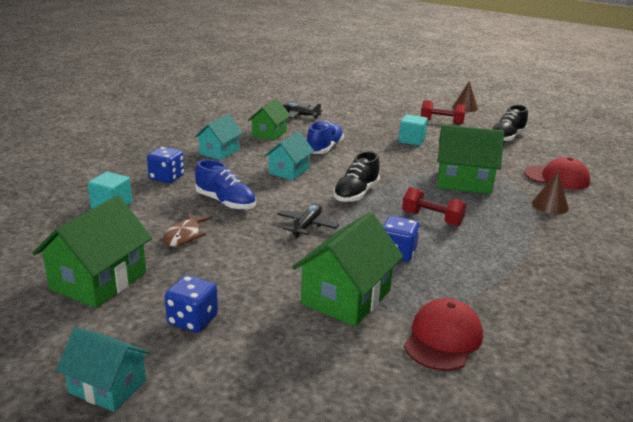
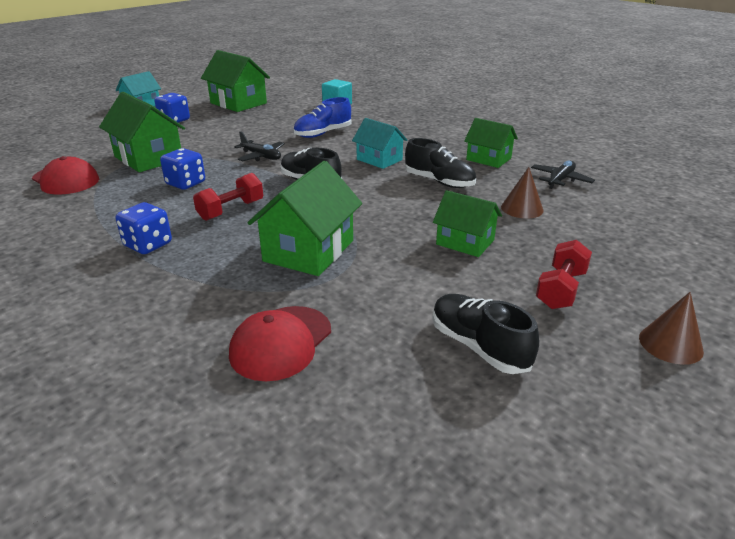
camera: 105 degrees right, 5 degrees up
(167, 178) = (380, 118): blue dice -> blue dice (148, 245)
(184, 235) = (277, 121): brown fish -> none
(219, 152) = (435, 136): turquoise house -> none
(324, 148) = (439, 182): blue shoe -> black shoe
(411, 140) = (465, 242): turquoise cube -> green house
(550, 205) = (201, 299): brown cone -> brown cone (522, 208)

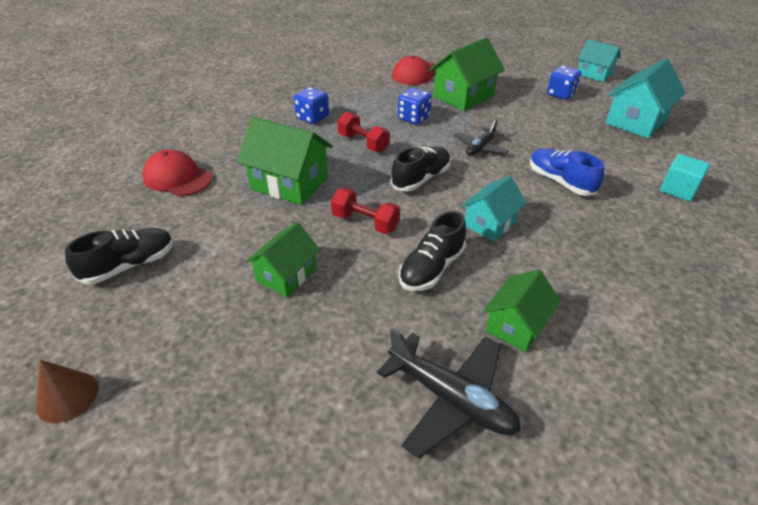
camera: 90 degrees right, 10 degrees up
(238, 103) = (636, 121): green house -> turquoise house
(522, 208) = (358, 335): brown cone -> none
(560, 180) = (451, 399): black plane -> black plane, size x1.61
(560, 289) = (182, 333): red dumbbell -> red dumbbell (365, 222)

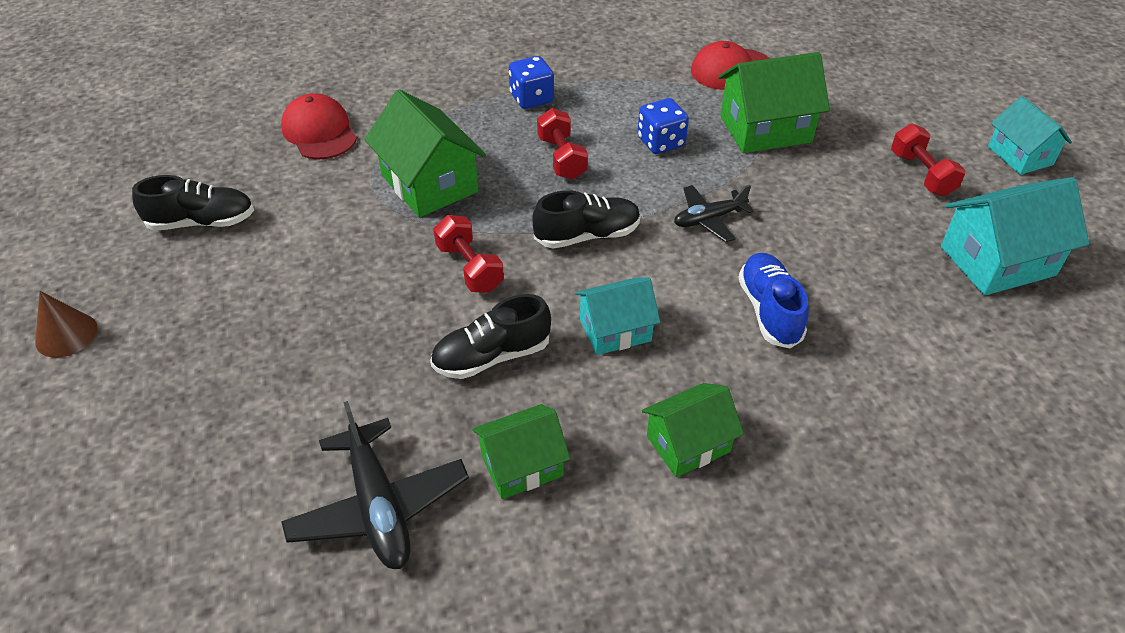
camera: 30 degrees right, 5 degrees up
(286, 275) = (335, 297): green house -> green house (688, 444)
(561, 94) = (921, 174): blue dice -> red dumbbell
(678, 190) = (936, 392): turquoise cube -> none

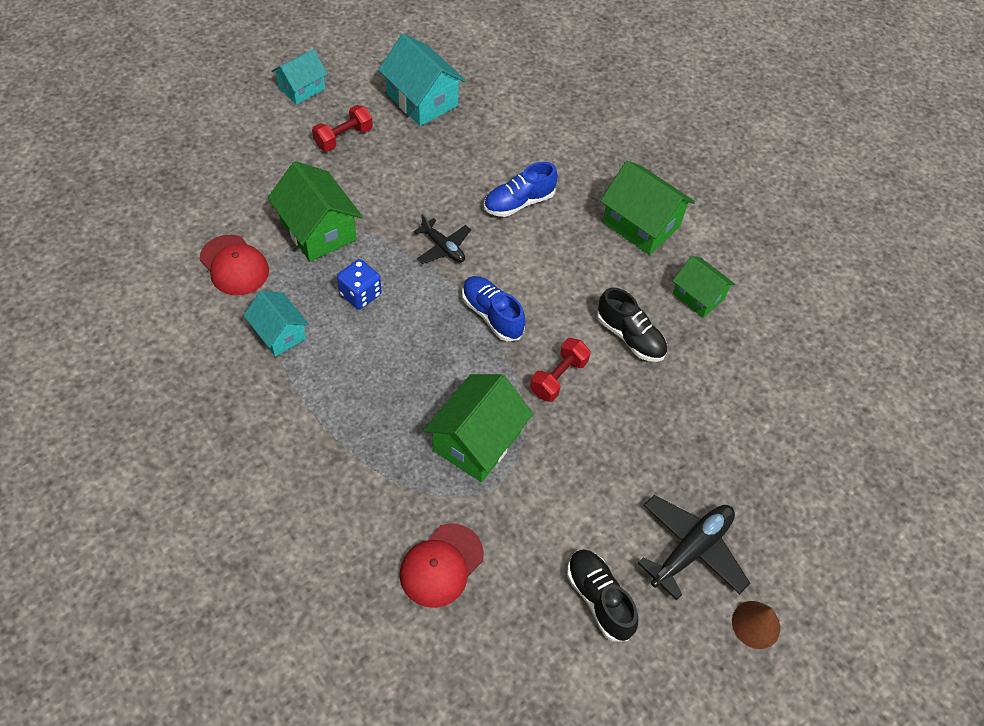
camera: 115 degrees left, 10 degrees up
(378, 506) = (763, 355): black plane -> black plane (691, 550)
(531, 98) = (327, 404): blue dice -> none
(561, 158) = (406, 356): red dumbbell -> none
(587, 235) = (492, 315): black shoe -> blue shoe
(615, 330) = (574, 277): turquoise house -> turquoise house (279, 333)
(688, 444) = (641, 224): green house -> green house, size x1.56

